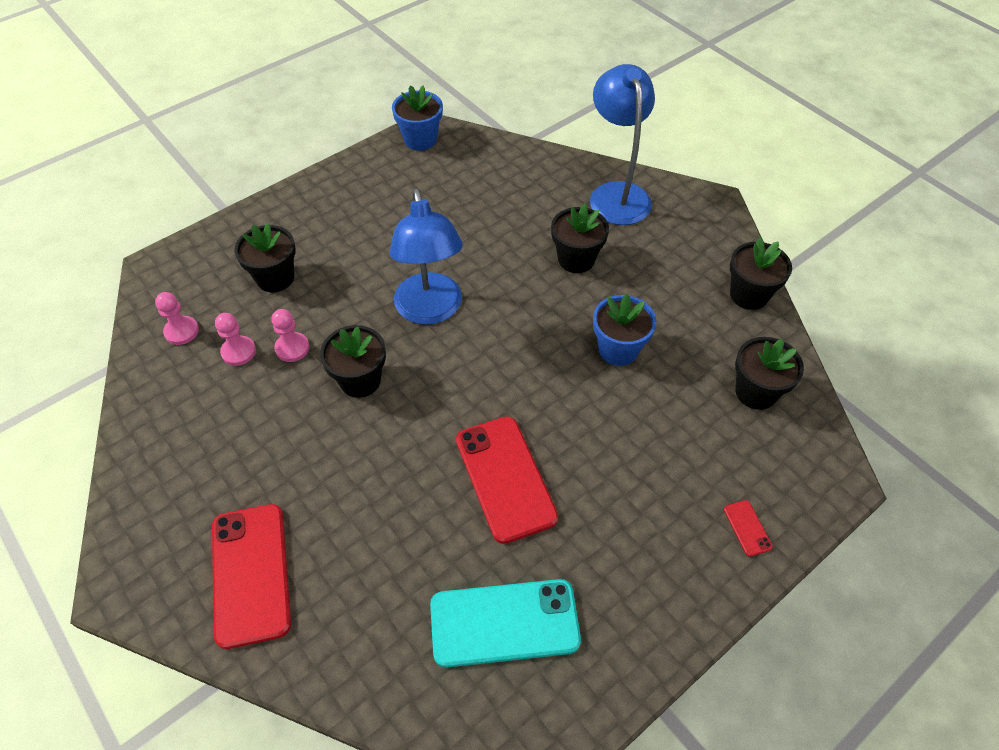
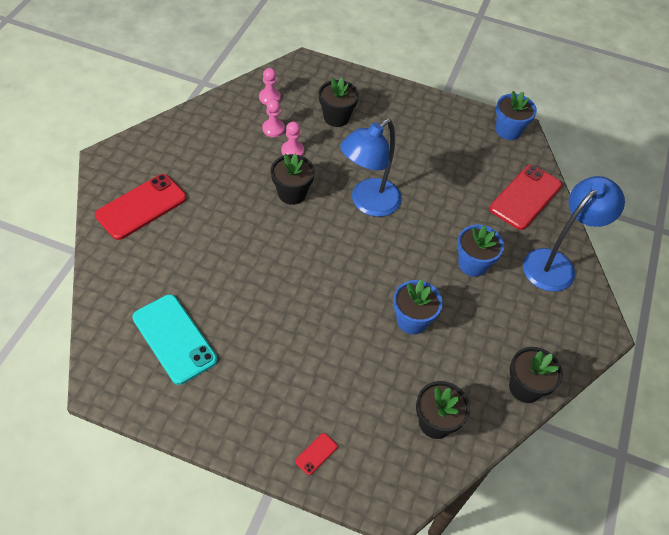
camera: 55 degrees right, 0 degrees up
(505, 478) = (270, 298): red phone -> red phone (525, 197)
(576, 259) = (472, 264): black flower pot -> blue flower pot

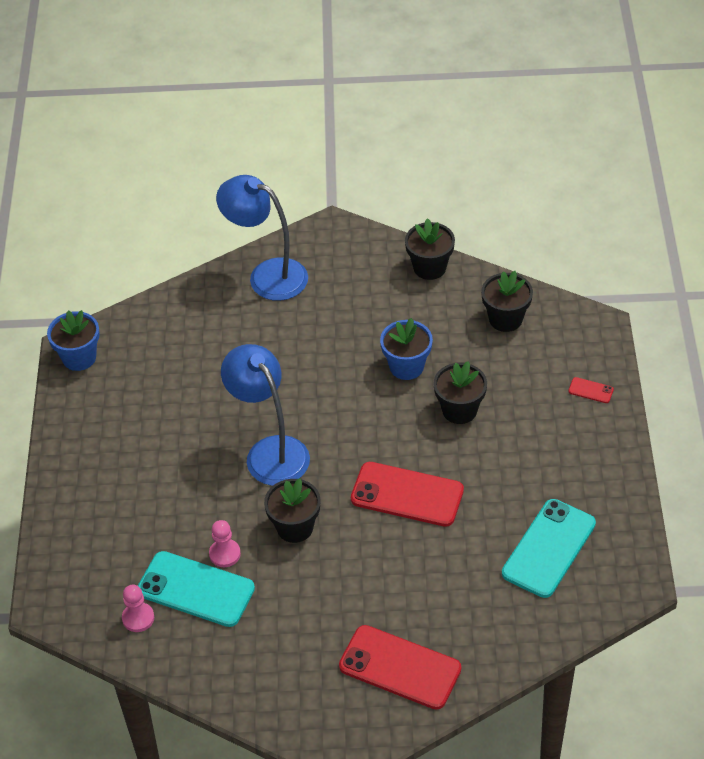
camera: 105 degrees left, 5 degrees down
(273, 129) = (196, 589): pink pawn -> turquoise phone
(336, 117) = (140, 531): black flower pot -> black flower pot (459, 410)
(368, 203) = (270, 451): blue lamp -> blue lamp turned 150 degrees counterclockwise
(472, 264) = (306, 339): blue flower pot -> none
(525, 197) = (184, 318): red phone -> red phone (407, 495)

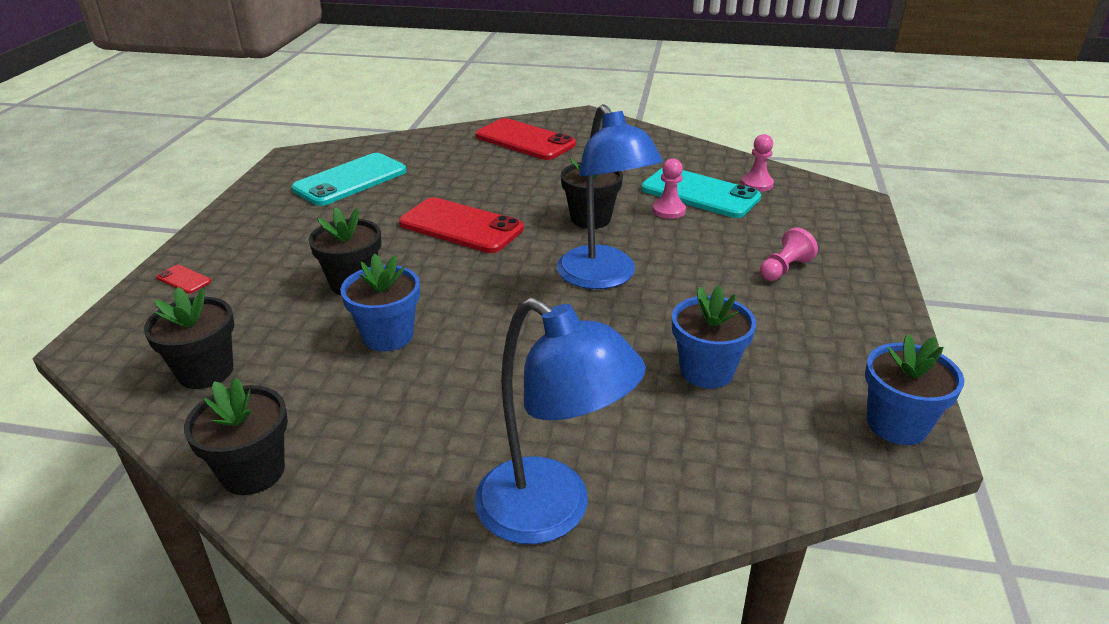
camera: 170 degrees left, 15 degrees down
(127, 488) = (784, 269): none -> pink pawn
(190, 376) = (706, 371): none -> blue flower pot

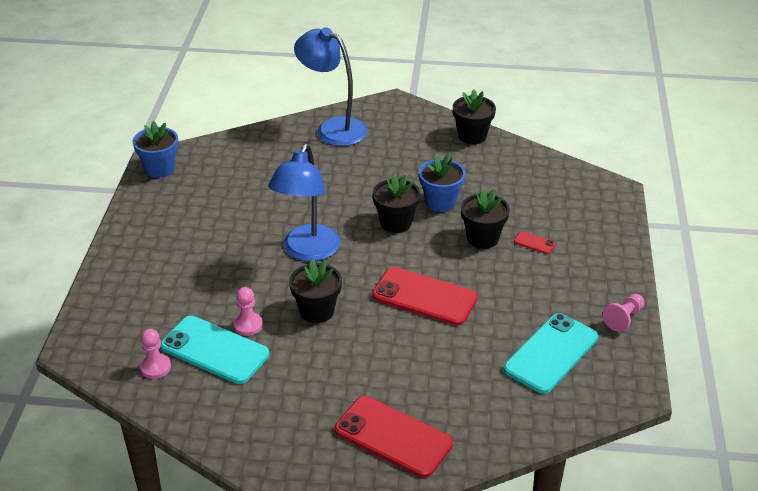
camera: 175 degrees right, 5 degrees up
(183, 279) = (603, 235): red phone -> red phone (534, 243)
(206, 371) = (533, 177): black flower pot -> black flower pot (396, 223)
(603, 277) = (307, 251): blue lamp -> blue lamp turned 135 degrees counterclockwise
(706, 371) = (250, 190): blue flower pot -> none
(784, 269) = (174, 265): pink pawn -> pink pawn (624, 318)

